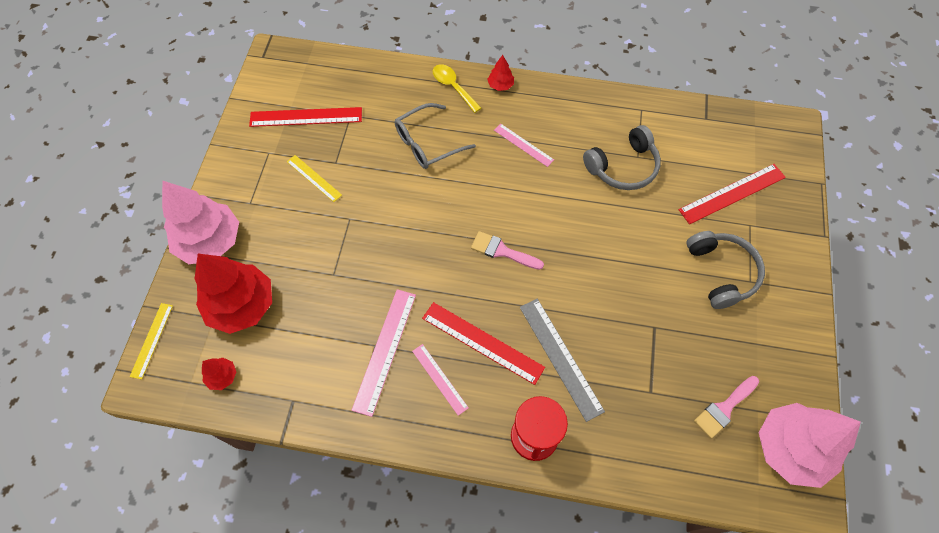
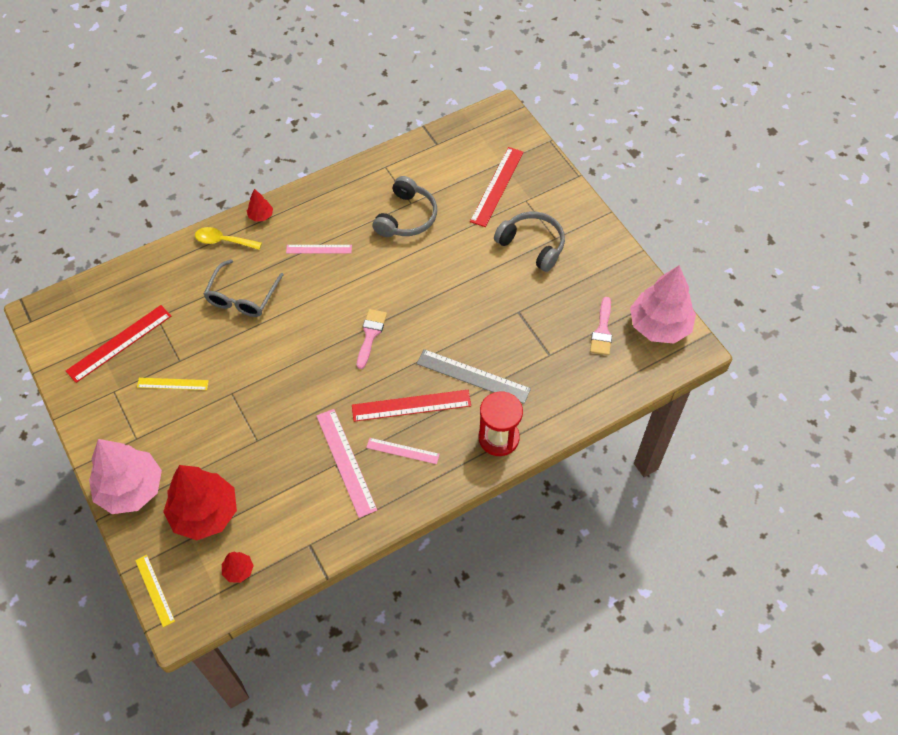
camera: 40 degrees left, 5 degrees down
(502, 251) = (370, 335): pink brush -> pink brush turned 120 degrees clockwise

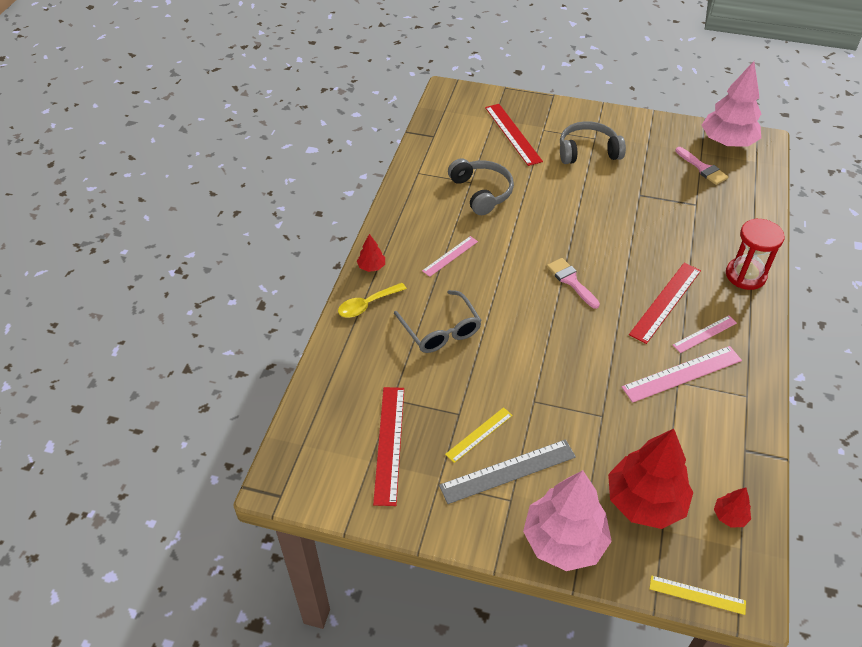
camera: 45 degrees left, 10 degrees down
(346, 462) = (682, 374): pink ruler -> pink ruler turned 45 degrees counterclockwise
(473, 376) = (673, 253): grey ruler -> grey ruler (508, 471)

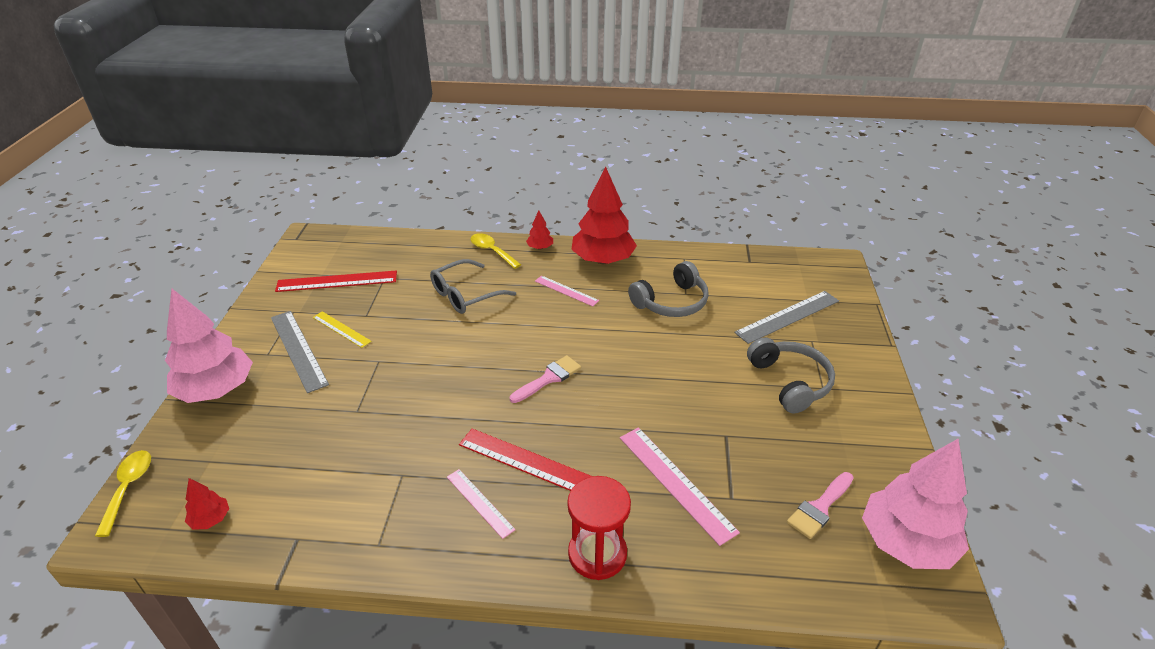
camera: 80 degrees right, 10 degrees down
(513, 134) = (788, 316): red ruler -> grey ruler
(645, 501) = (245, 447): red tree -> red tree (603, 260)
(682, 374) = (414, 479): pink ruler -> pink ruler (675, 483)
(697, 595) = (128, 488): yellow ruler -> yellow spoon

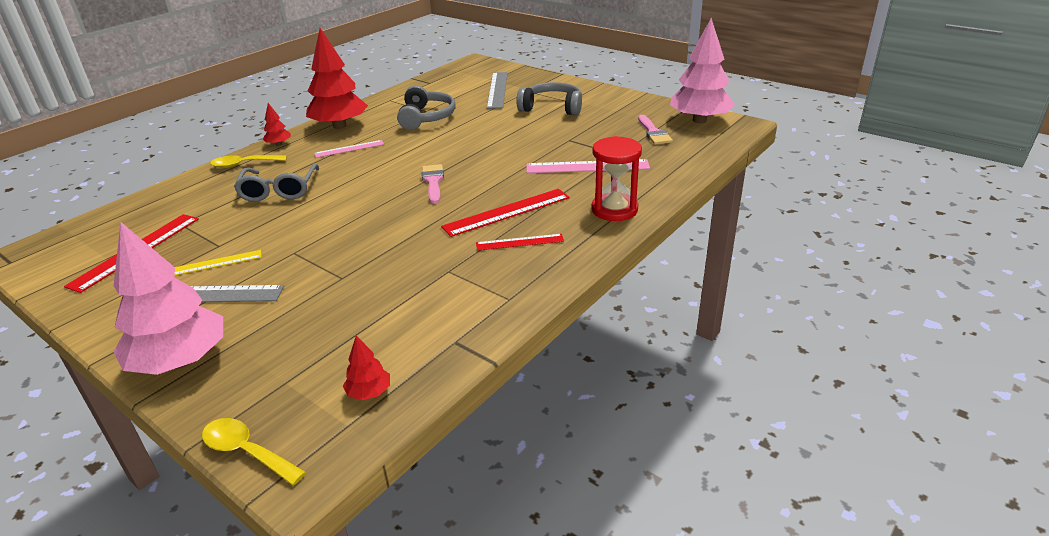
camera: 55 degrees left, 5 degrees down
(479, 503) = (519, 242): pink ruler -> red ruler

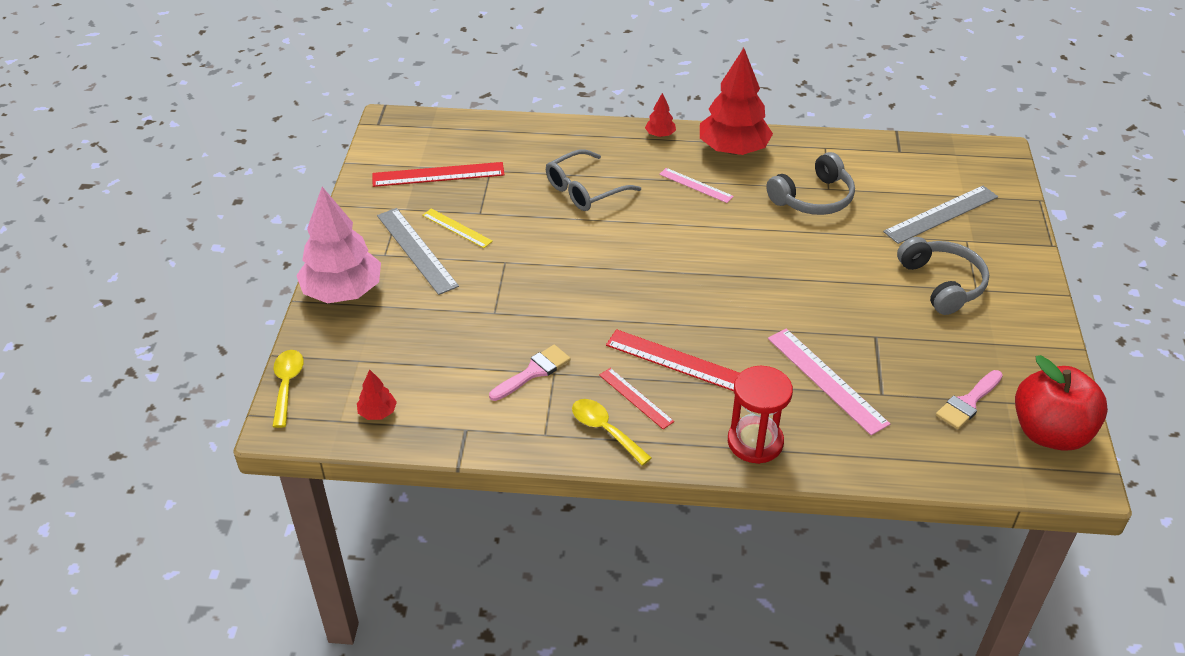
camera: 55 degrees right, 10 degrees up
(244, 164) = (606, 139): yellow spoon -> yellow spoon (605, 430)
(433, 182) = (688, 280): pink brush -> pink brush (533, 372)
(699, 120) = (1049, 433): pink tree -> red apple

